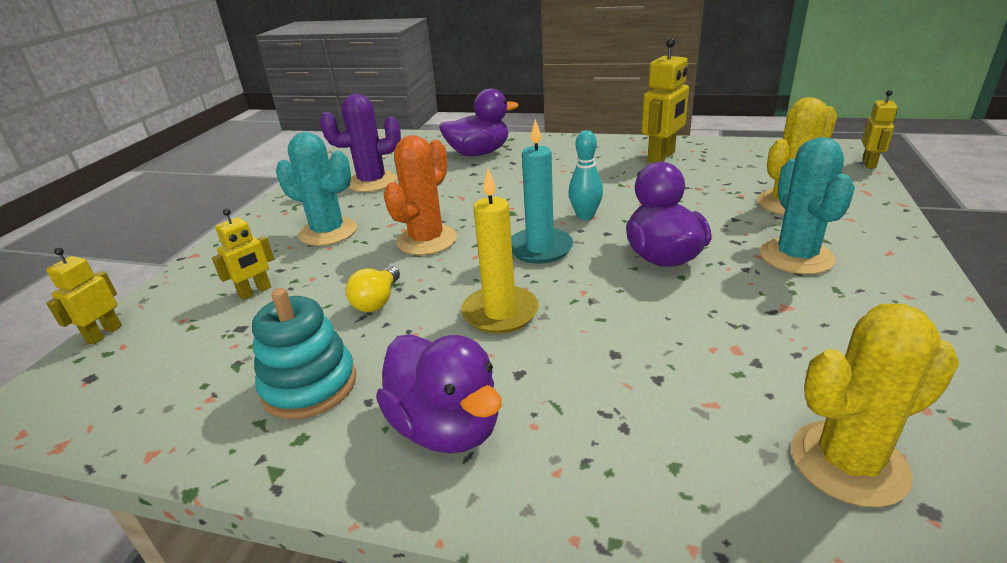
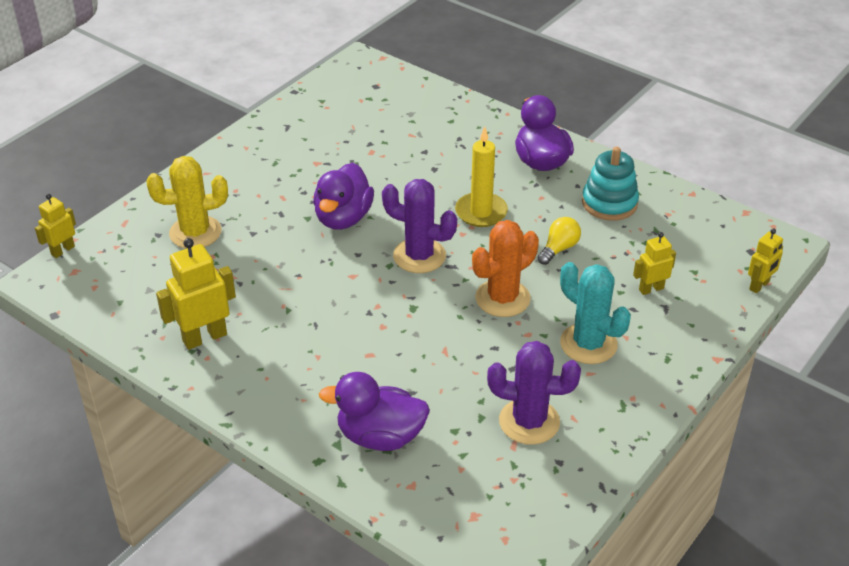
camera: 160 degrees left, 10 degrees up
(540, 248) = (419, 256): turquoise candle -> purple cactus
(585, 216) = (357, 278): turquoise bowling pin -> none
(796, 257) = (263, 188): turquoise cactus -> none
(848, 463) = (383, 103): yellow cactus -> none

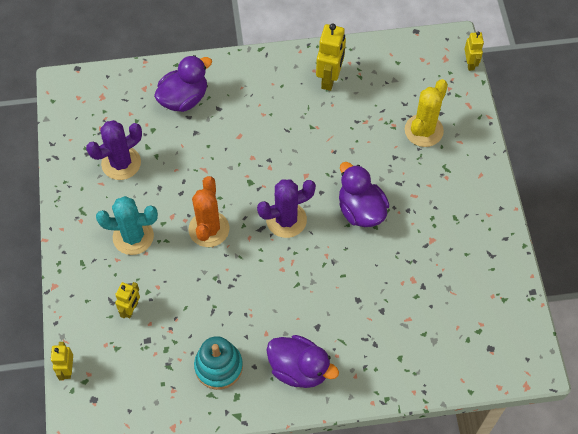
camera: 135 degrees right, 20 degrees up
(481, 212) = (288, 286): yellow candle -> none
(559, 249) = (213, 296): yellow light bulb -> none

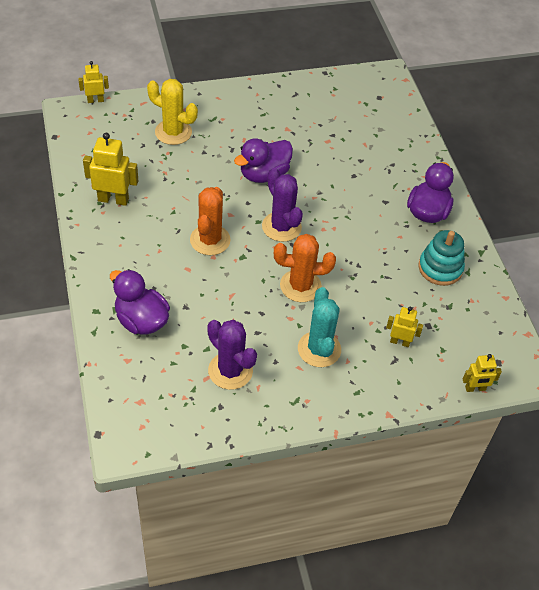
camera: 100 degrees left, 10 degrees down
(273, 156) = (210, 240): none -> orange cactus

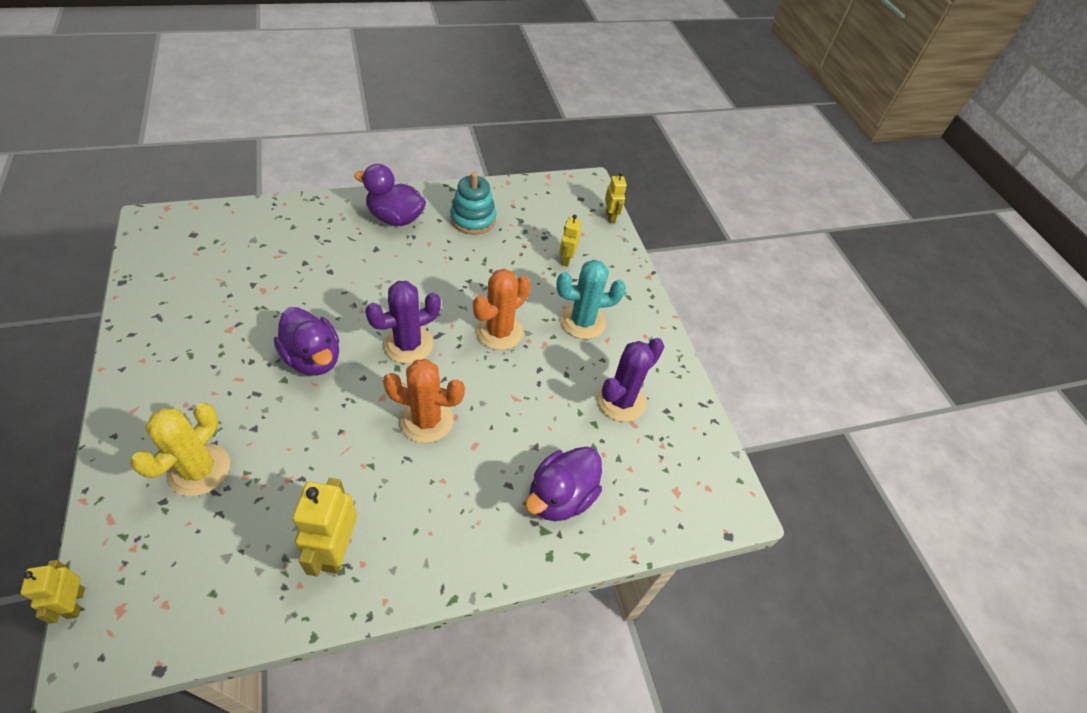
camera: 95 degrees left, 0 degrees up
(300, 286) = (499, 332): orange cactus -> orange cactus turned 45 degrees clockwise

